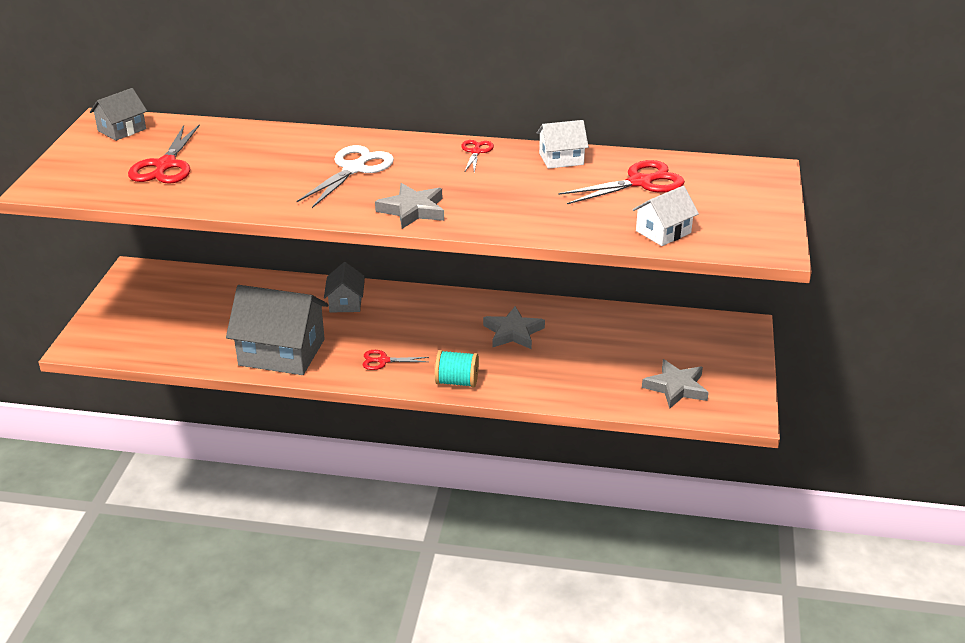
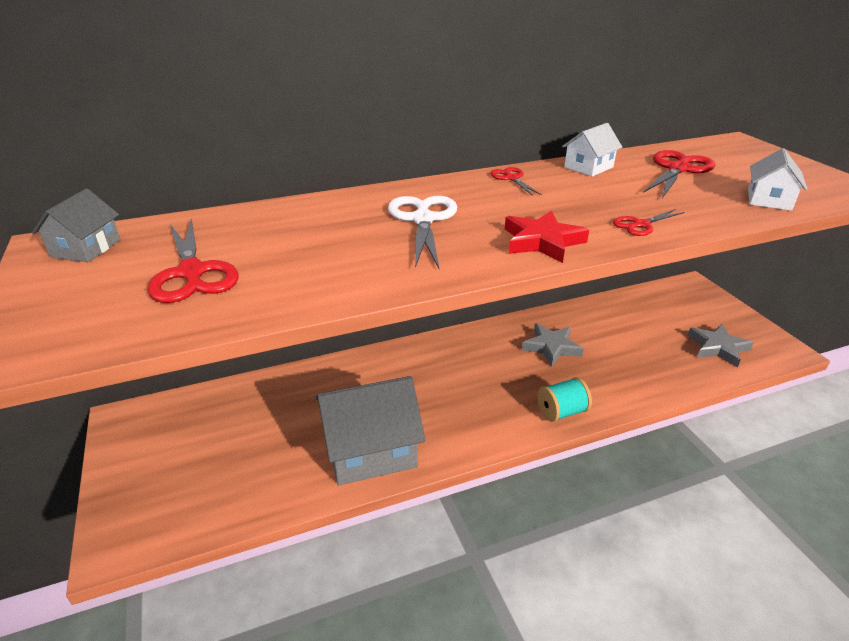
camera: 30 degrees left, 0 degrees up
(345, 302) = (382, 372): grey house -> none
(383, 361) = (477, 417): red scissors -> red scissors (641, 225)
(413, 210) = (542, 241): grey star -> red star

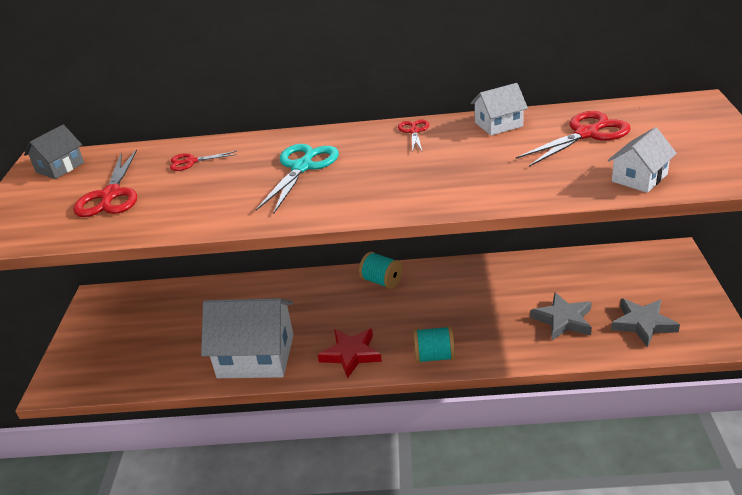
camera: 25 degrees right, 0 degrees up
(370, 449) = (256, 356): grey house -> white house
(423, 220) = (302, 167): white scissors -> turquoise scissors
(458, 346) = (382, 281): none -> turquoise spool
(542, 241) = (377, 199): red star -> red star (351, 354)
(551, 347) = (468, 296): grey star -> grey star (563, 320)
(641, 225) = (479, 192): red scissors -> red scissors (191, 162)

